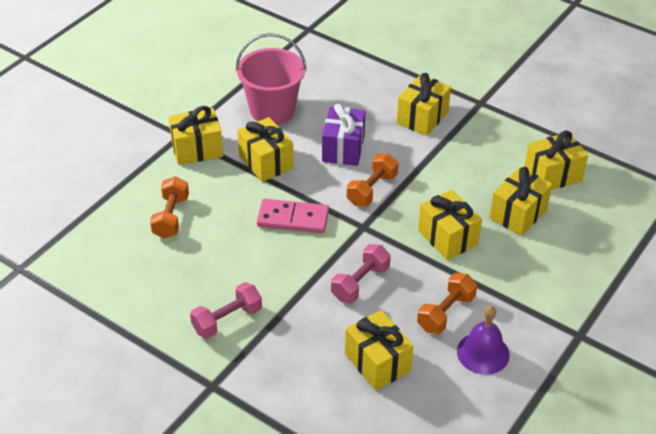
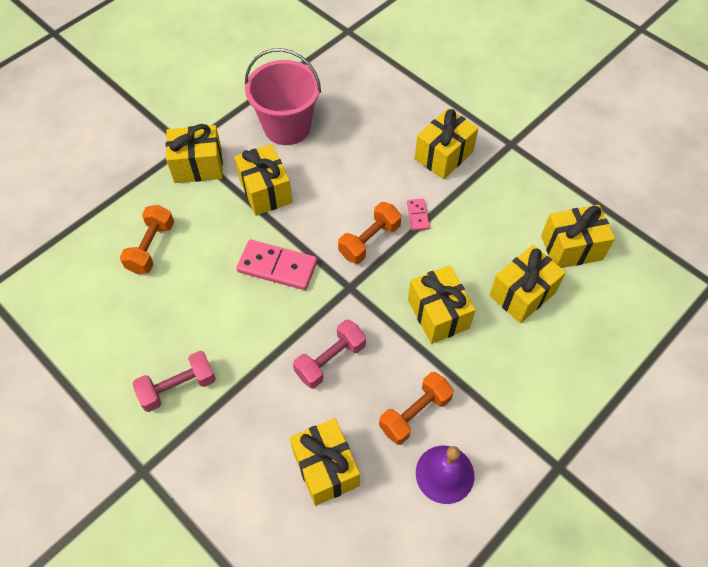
camera: 10 degrees right, 15 degrees up
(343, 149) = (350, 184): purple gift -> none
(410, 166) = (417, 215): none -> pink domino

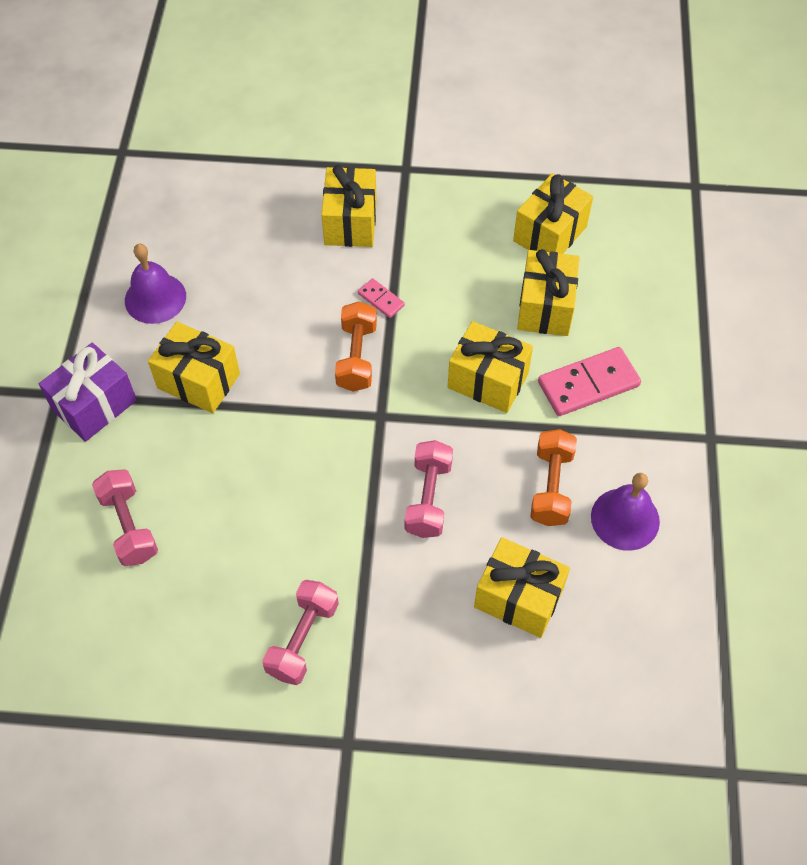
camera: 40 degrees left, 0 degrees up
(151, 247) = (129, 526): orange dumbbell -> pink dumbbell
(198, 166) = (94, 405): yellow gift -> purple gift
(277, 267) = (288, 448): pink domino -> pink domino (588, 384)
(287, 127) = (155, 298): pink bucket -> purple bell

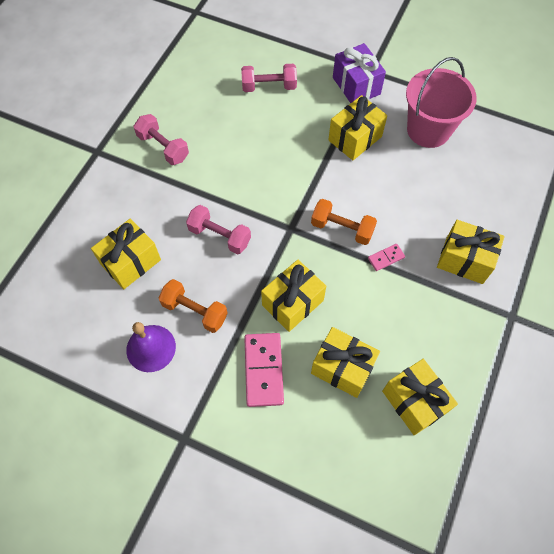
camera: 110 degrees right, 5 degrees up
(155, 298) = (428, 130): purple bell -> pink bucket

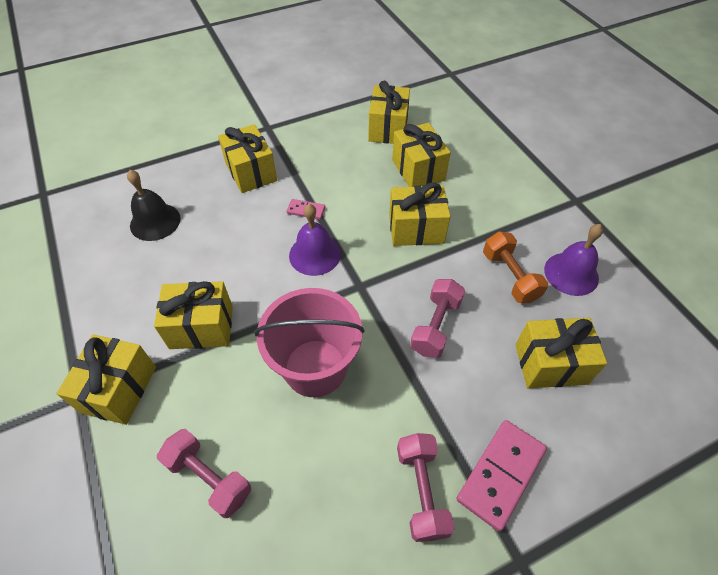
camera: 140 degrees left, 10 degrees down
(220, 236) = (435, 326): pink dumbbell -> pink dumbbell turned 45 degrees clockwise
(263, 370) = (480, 203): pink domino -> pink domino (501, 474)
(342, 228) = (315, 254): orange dumbbell -> purple bell
(356, 86) = (119, 389): purple gift -> yellow gift
(428, 130) = (128, 282): pink bucket -> pink bucket (315, 368)
(470, 173) = (155, 221): none -> black bell

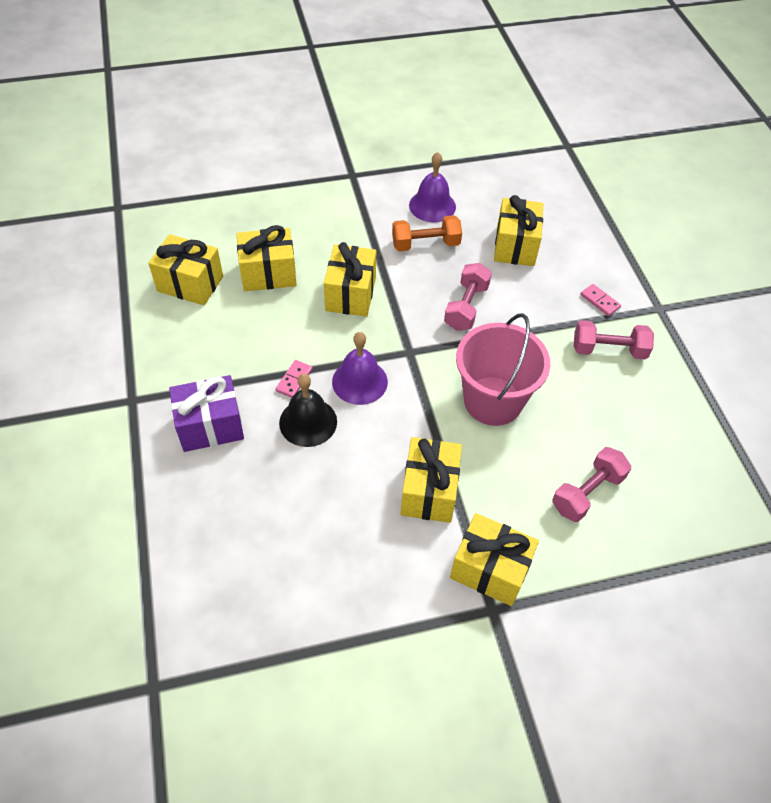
camera: 80 degrees left, 0 degrees up
(155, 221) = (260, 535): black bell -> black bell (308, 422)
(251, 172) = (210, 426): yellow gift -> purple gift
(435, 326) = (466, 307): pink dumbbell -> pink dumbbell turned 75 degrees clockwise
(501, 474) = (600, 301): pink domino -> pink domino, size x0.51

